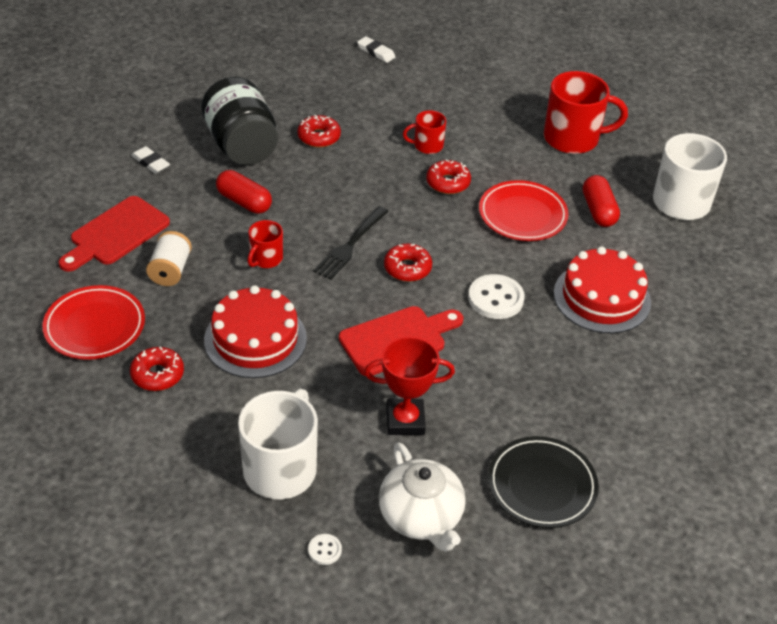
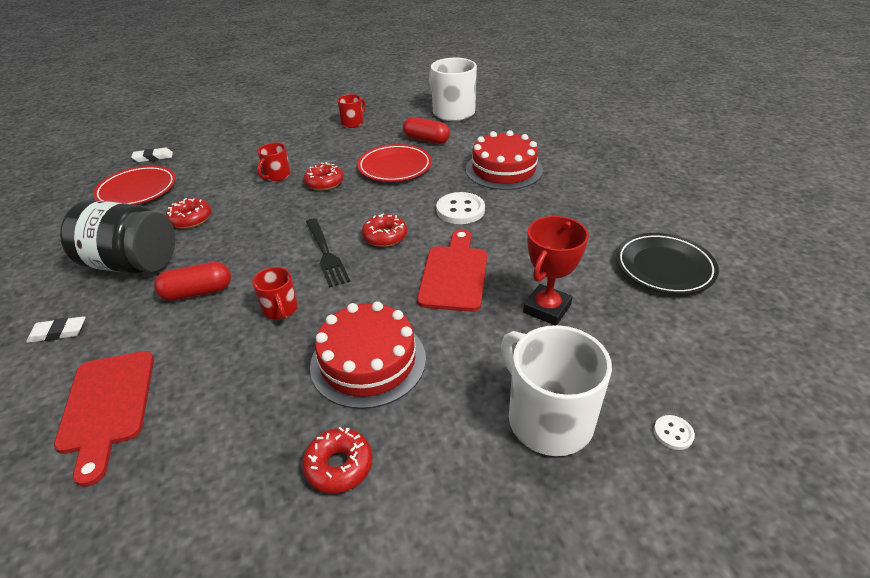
camera: 50 degrees left, 5 degrees down
(95, 326) = (210, 494): red plate -> red plate (137, 190)
(170, 270) = (212, 384): white spool -> none
(421, 516) = (663, 347): white teapot -> none
(573, 138) = (353, 123): red mug -> red mug, size x0.52

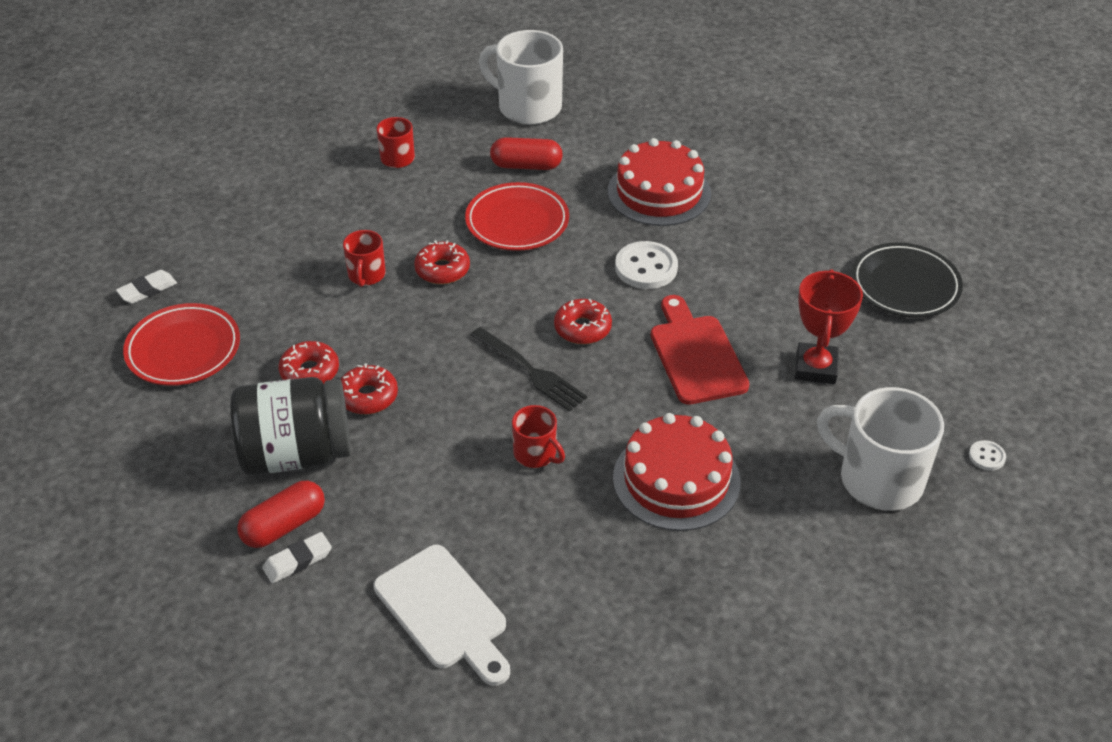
camera: 25 degrees left, 5 degrees up
(107, 406) = (444, 612): red cutting board -> white cutting board
(198, 292) = (418, 463): red capsule -> red capsule (284, 525)
(339, 466) = (723, 582): red donut -> red donut (368, 396)

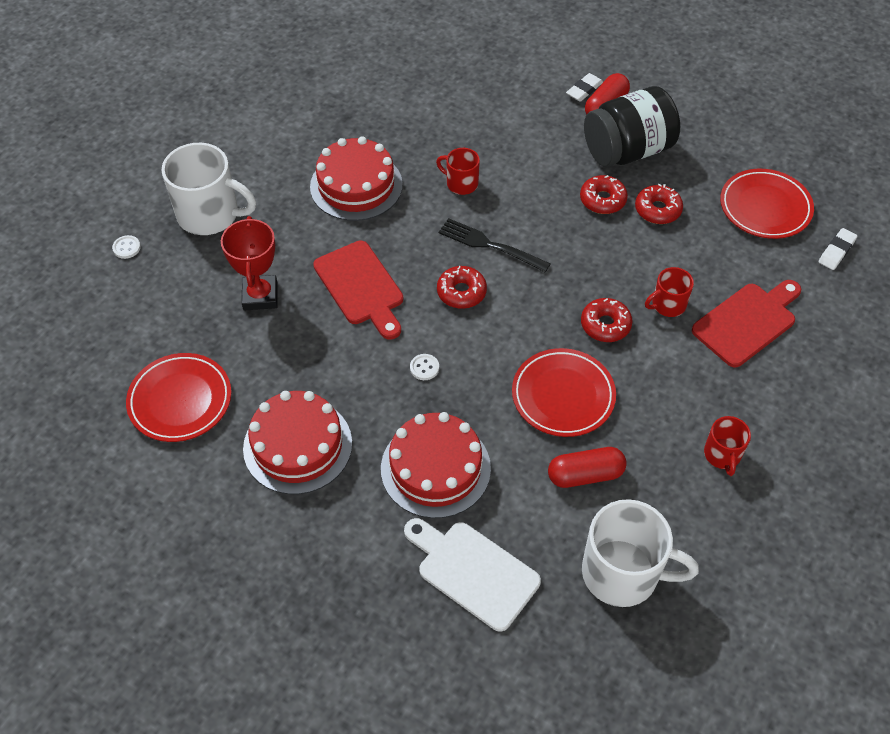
camera: 165 degrees right, 10 degrees up
(297, 246) = (747, 322): none -> red cutting board
(366, 275) = (667, 305): red mug -> red mug turned 105 degrees counterclockwise
(444, 612) = (480, 81): white cutting board -> white cutting board (473, 572)
(646, 267) = (424, 368): white button -> white button, size x0.50
(786, 229) = (297, 445): none -> red cake
(905, 285) = (180, 400): black plate -> red plate

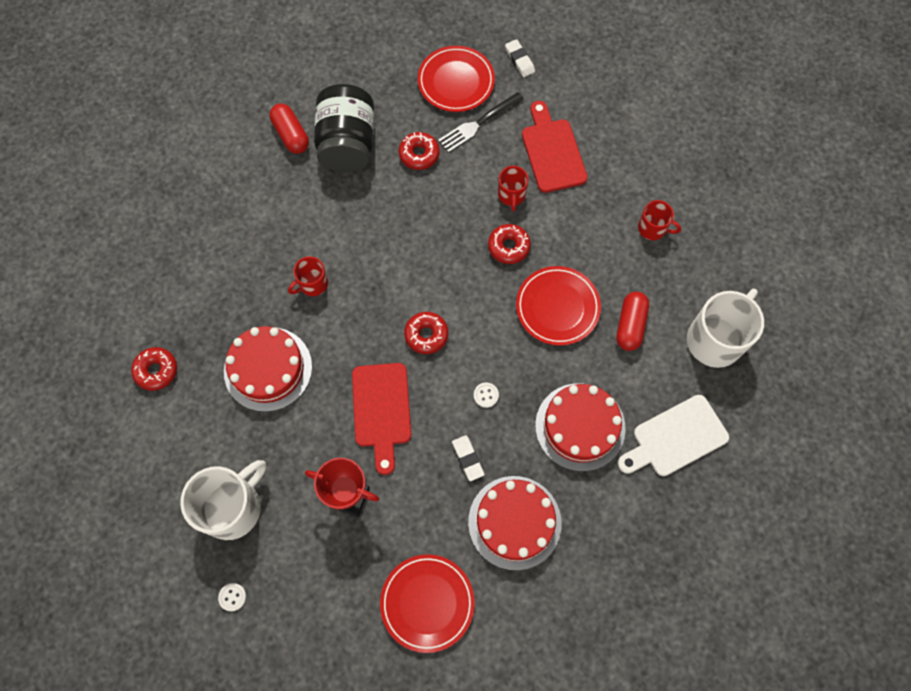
camera: 65 degrees left, 15 degrees up
(361, 287) = (382, 410): red cutting board -> red cutting board turned 90 degrees clockwise
(490, 245) = (390, 292): black fork -> black fork (478, 123)
(584, 90) = (262, 141): white eraser -> white eraser (467, 458)
(602, 200) = (388, 187): red donut -> red donut (156, 370)

